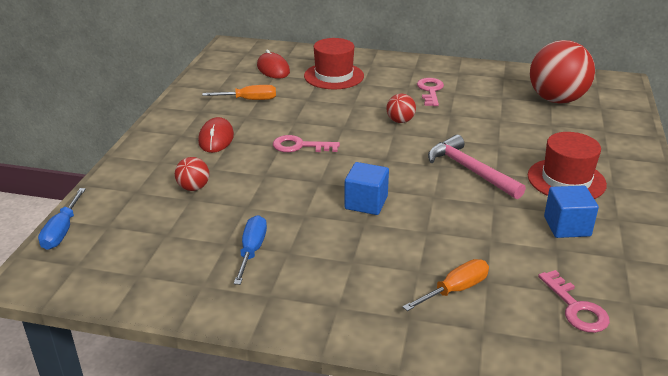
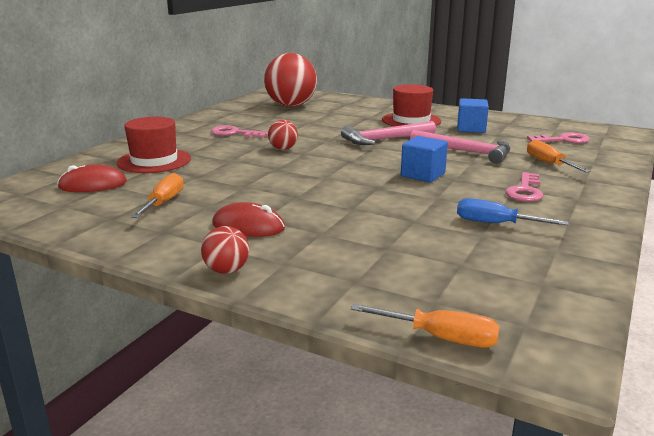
camera: 75 degrees left, 10 degrees down
(62, 231) = (440, 338): blue screwdriver -> orange screwdriver
(193, 188) = (362, 245): red ball -> red ball (226, 270)
(300, 146) = (301, 188): pink key -> pink key (525, 191)
(461, 226) = (465, 152): none -> pink hammer

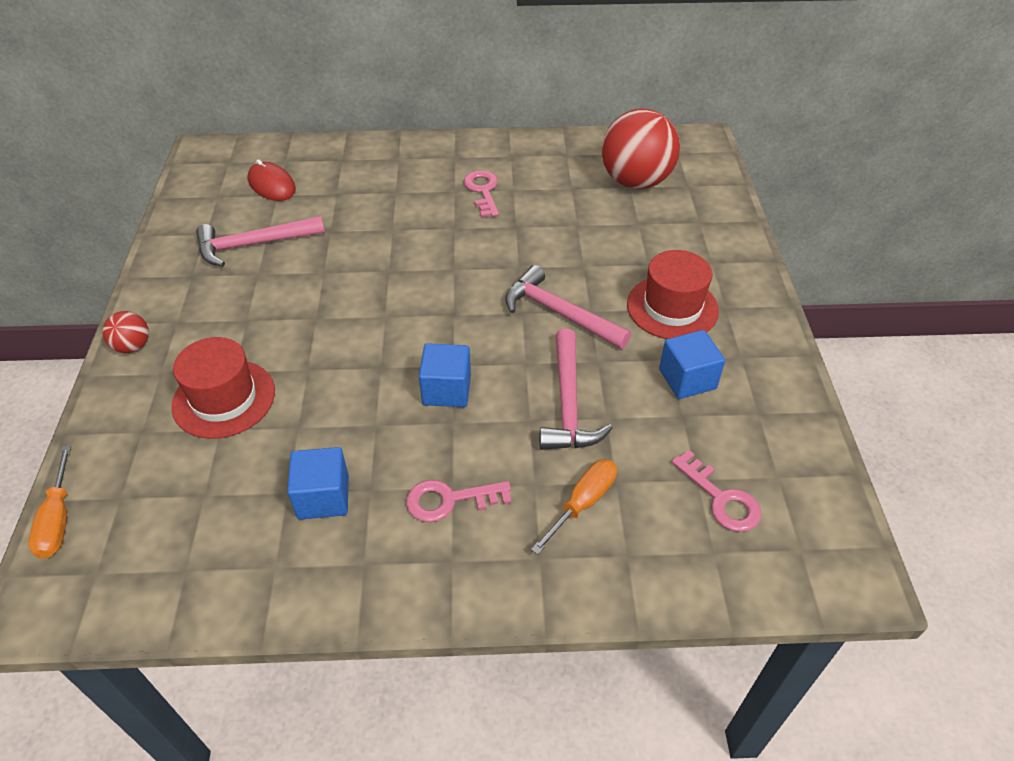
camera: 60 degrees right, 25 degrees up
(154, 161) = (355, 185): red hat -> red hat (224, 398)
(164, 202) = (253, 244): orange screwdriver -> pink hammer
(248, 226) = (226, 319): red mouse -> none
(283, 149) = (457, 248): red ball -> none
(496, 224) = (323, 497): blue screwdriver -> blue cube

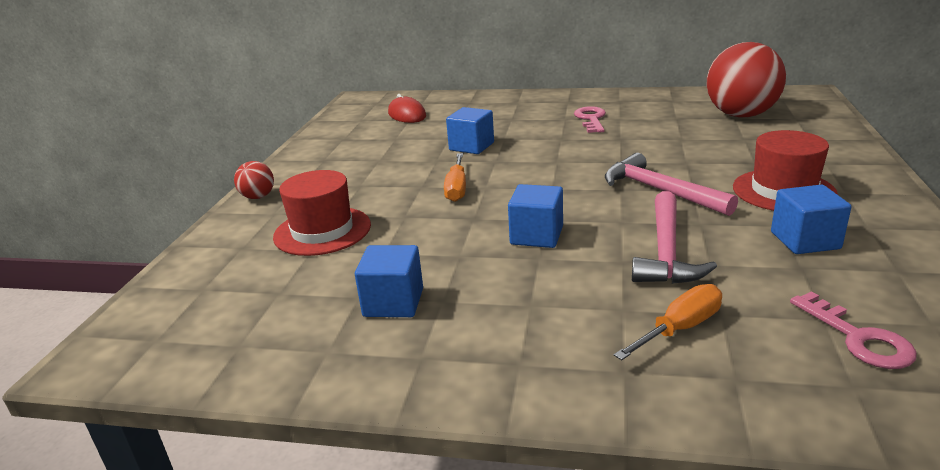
camera: 15 degrees right, 20 degrees down
(58, 519) = (142, 299): orange screwdriver -> orange screwdriver (457, 188)
(253, 244) = (381, 144): pink hammer -> none
(358, 245) = (471, 146): none -> blue cube
(449, 500) = (525, 314): pink key -> none

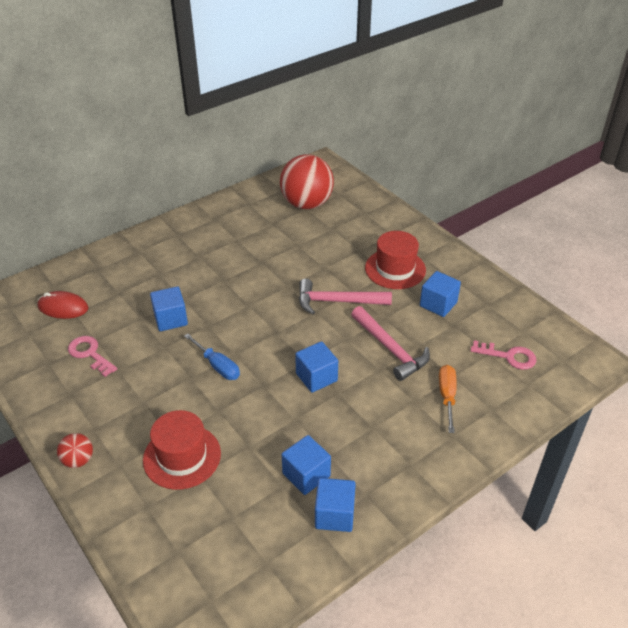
camera: 50 degrees left, 15 degrees up
(361, 352) = (334, 514): none -> blue cube
(457, 188) = (217, 366): orange screwdriver -> blue screwdriver
(591, 119) = (218, 249): pink key -> pink key (90, 354)

